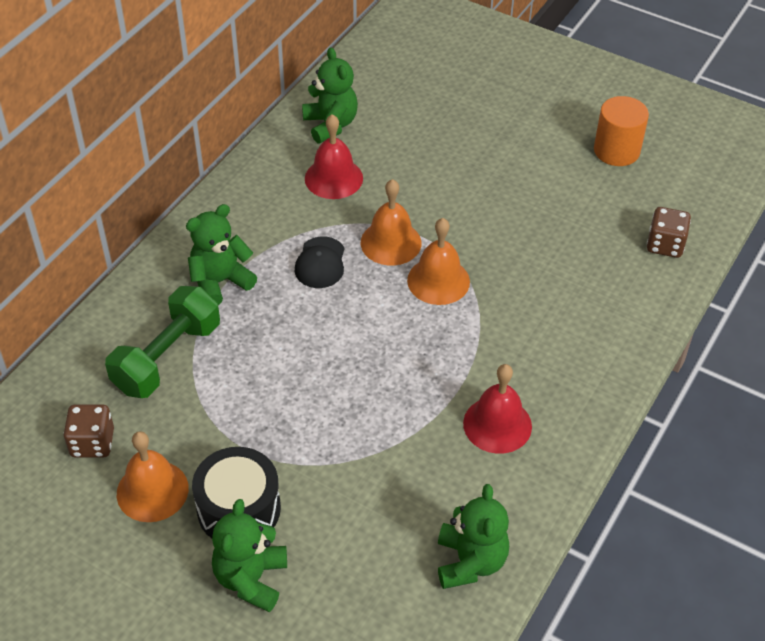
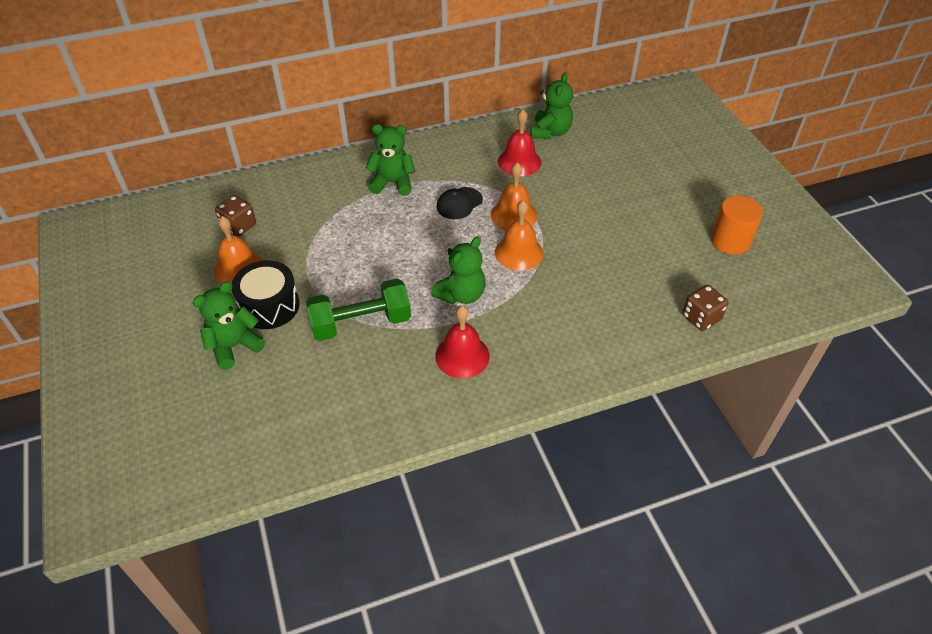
camera: 40 degrees right, 0 degrees up
(167, 357) = (322, 206): green dumbbell -> green dumbbell (361, 323)
(470, 562) = (357, 422): green teddy bear -> green teddy bear (461, 294)

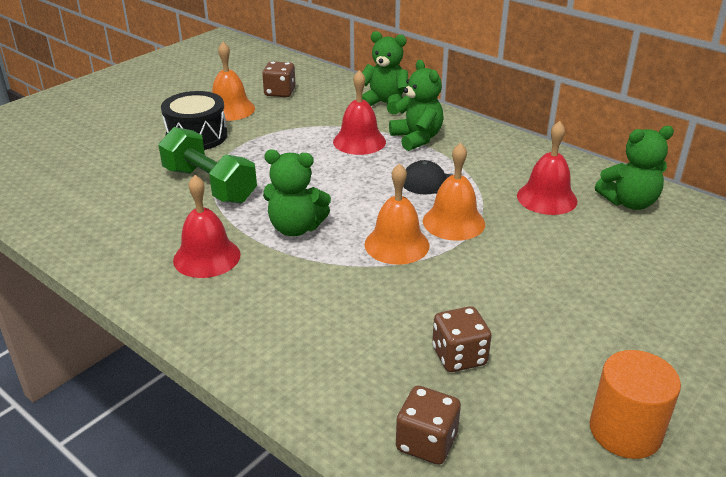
camera: 60 degrees right, 15 degrees down
(234, 346) = (138, 138): green teddy bear -> green teddy bear (384, 104)
(369, 214) = (359, 141): none -> red bell
(643, 274) = (459, 356): none -> brown dice

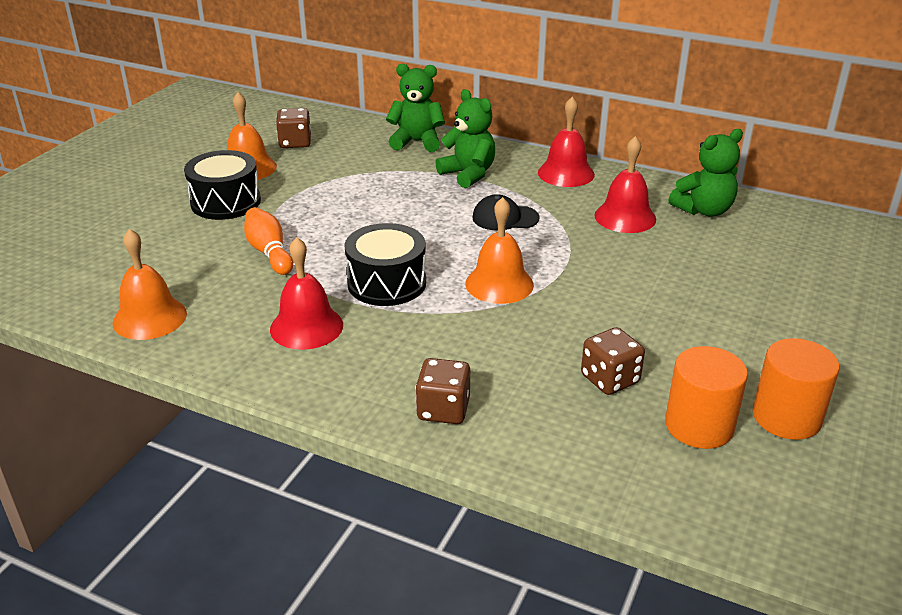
camera: 15 degrees left, 0 degrees up
(210, 185) = (269, 252): green dumbbell -> orange bowling pin
(296, 228) = (387, 283): green teddy bear -> black drum
(359, 141) = (409, 185): red bell -> red bell (566, 173)
(426, 442) = (615, 461): brown dice -> brown dice (443, 409)
(453, 222) = (545, 253): orange bell -> orange bell (149, 318)
(528, 422) = (699, 426): none -> orange cylinder

